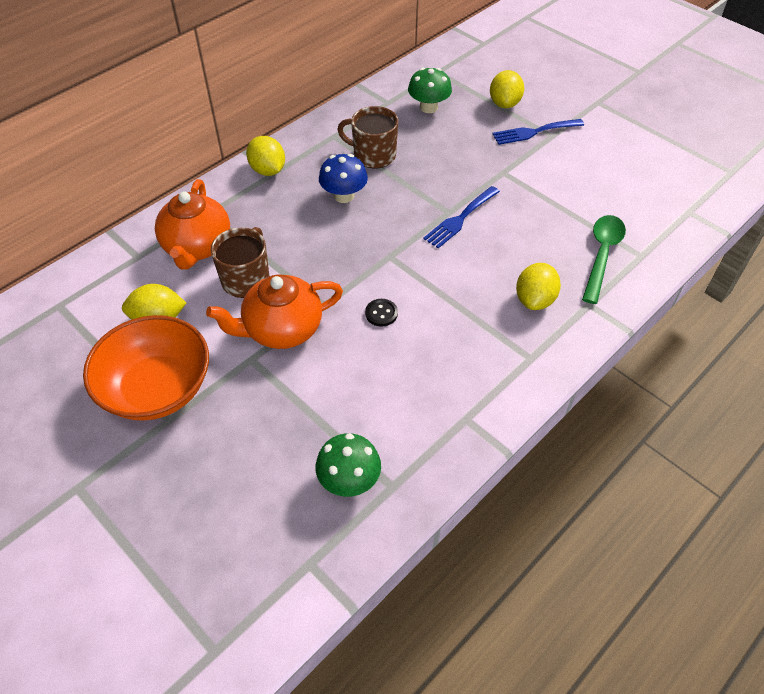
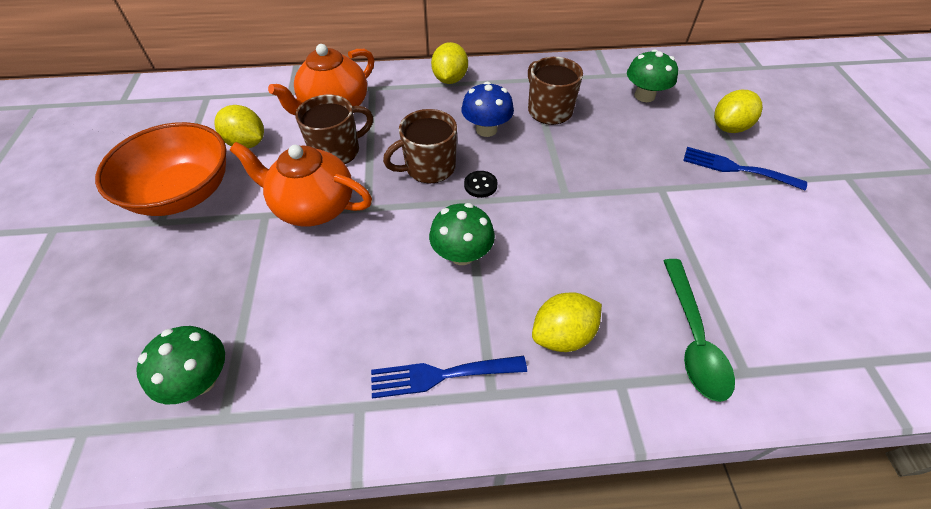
camera: 40 degrees right, 0 degrees up
(334, 249) = (428, 168): none -> brown mug
(381, 313) = (403, 246): black button -> black button (480, 185)
(425, 293) = (462, 254): none -> green mushroom
(460, 219) = (569, 207): blue fork -> blue fork (441, 375)
(602, 255) = (693, 338): green spoon -> green spoon turned 120 degrees clockwise

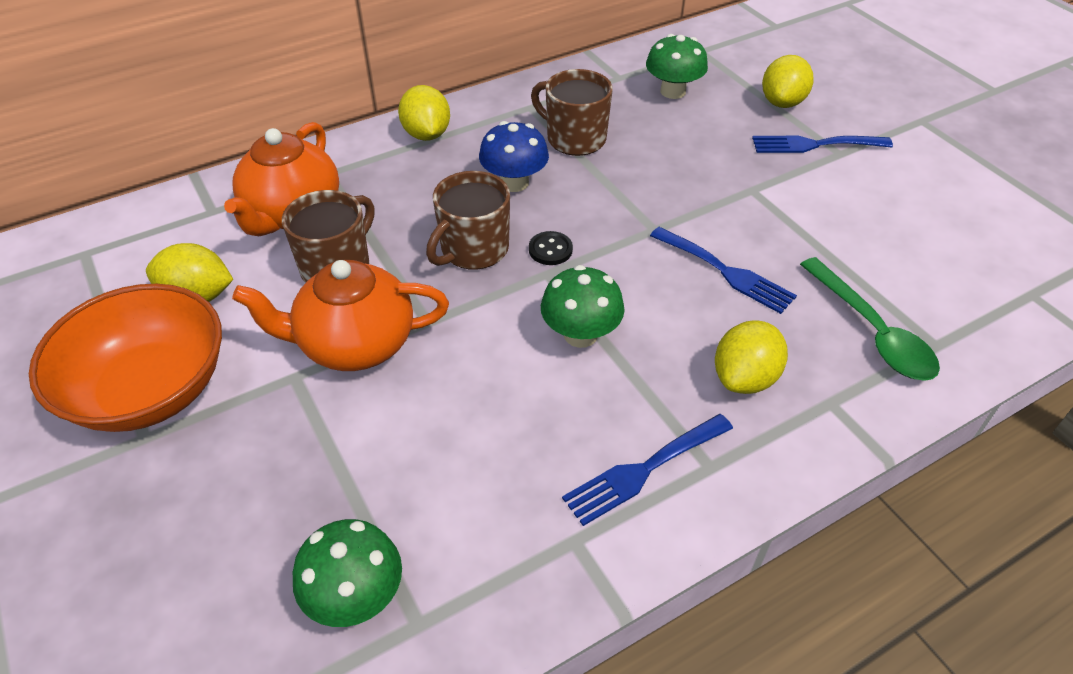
camera: 25 degrees left, 5 degrees down
(600, 246) = (726, 272): none -> blue fork

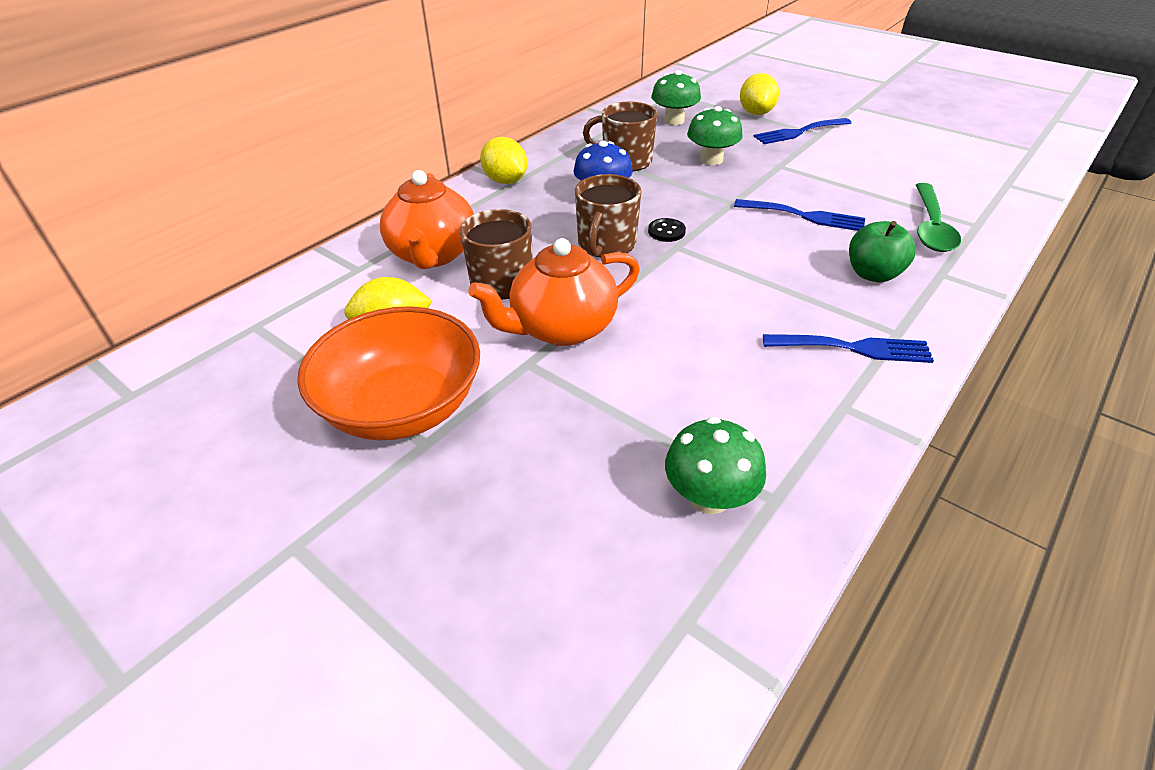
camera: 20 degrees left, 5 degrees down
(580, 334) = (735, 277): green mushroom -> green mushroom (711, 160)
(643, 470) = (854, 348): blue fork -> blue fork turned 120 degrees counterclockwise
(744, 378) = (873, 274): yellow lemon -> green apple
(872, 332) = (931, 227): green spoon -> green spoon turned 60 degrees clockwise

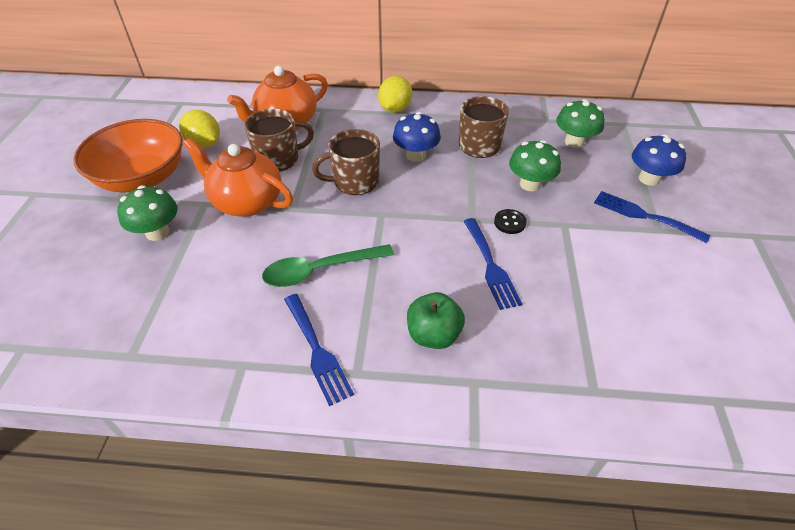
camera: 55 degrees right, 5 degrees up
(666, 231) = (396, 202): black button -> black button (509, 222)
(709, 497) = (120, 324): green mushroom -> green mushroom (157, 232)
(756, 113) = (649, 179): yellow lemon -> blue mushroom
(931, 227) = (553, 355): green spoon -> green spoon (319, 270)

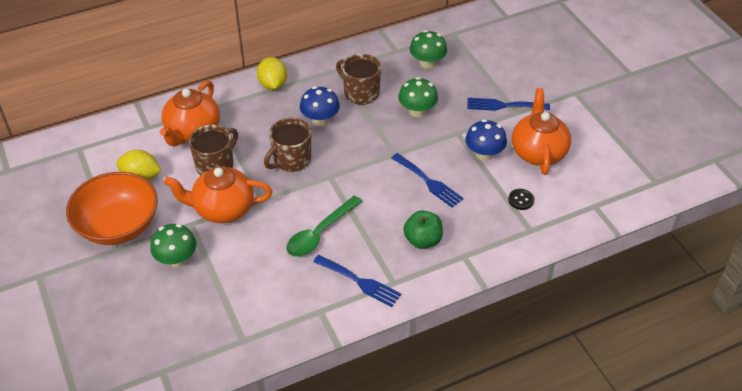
camera: 30 degrees left, 0 degrees up
(509, 222) = (421, 146): black button -> black button (521, 200)
(649, 179) = (493, 75): blue mushroom -> blue mushroom (484, 154)
(663, 288) = (538, 152): none -> orange teapot

